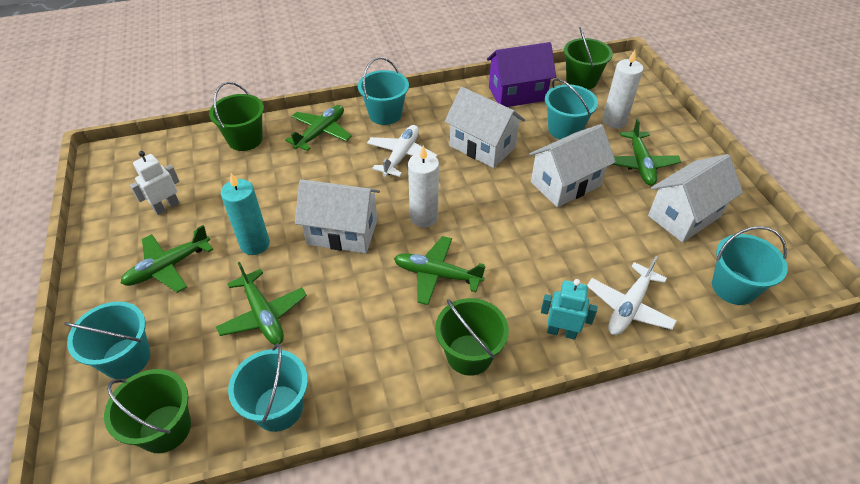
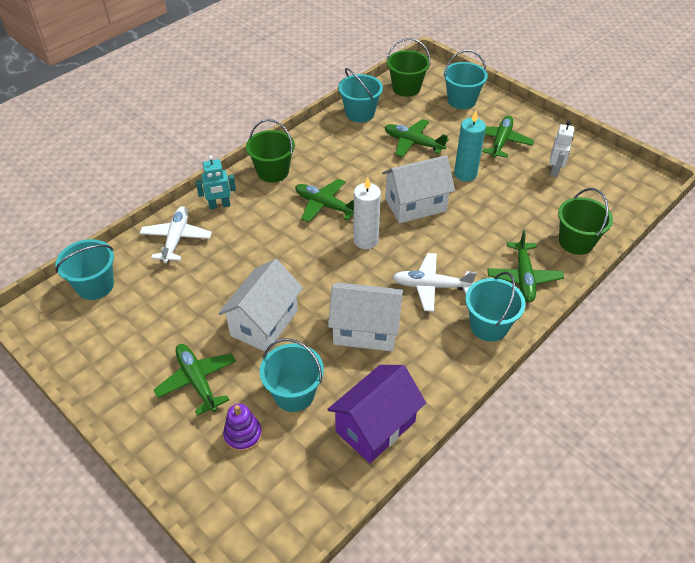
camera: 150 degrees right, 0 degrees up
(401, 155) = (431, 286): white plane -> white plane turned 105 degrees clockwise
(436, 275) = (325, 205): green plane -> green plane turned 135 degrees counterclockwise
(581, 80) = (309, 495): green bucket -> none
(614, 121) = (243, 435): white candle -> purple stacking toy
(684, 216) = (142, 336): white house -> none

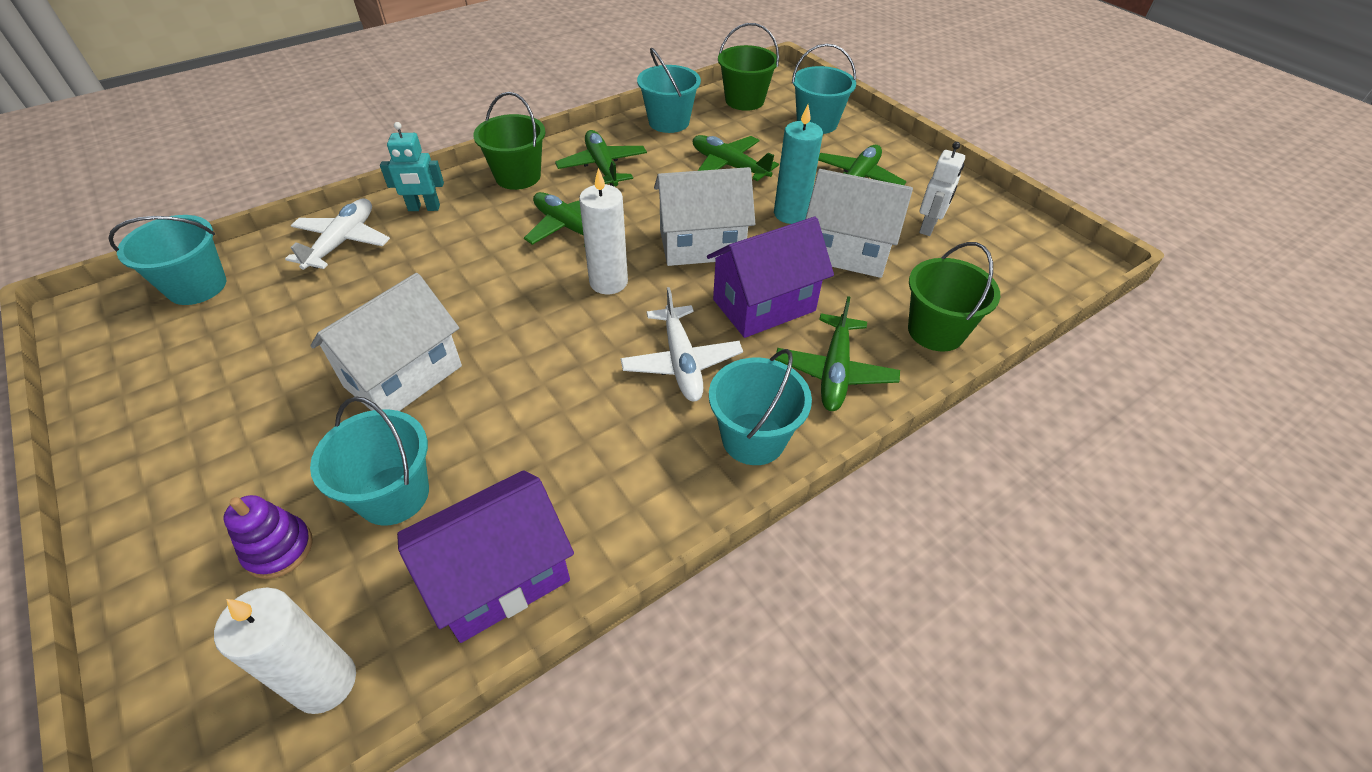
camera: 10 degrees right, 0 degrees up
(197, 381) = (257, 447): green plane -> green plane (602, 166)
(306, 495) = (325, 682): none -> white candle
(365, 330) = (552, 413): white house -> white house (847, 252)
(431, 286) = (681, 362): white plane -> white plane turned 120 degrees counterclockwise
(468, 241) = (764, 305): none -> purple house

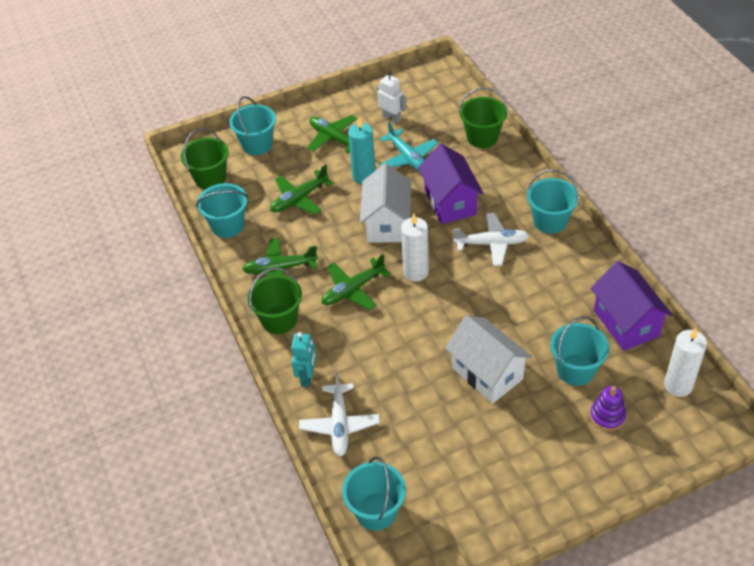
camera: 75 degrees left, 0 degrees up
(342, 242) = (339, 425): white plane -> white plane turned 120 degrees counterclockwise
(834, 372) = (507, 182): green plane -> none
(847, 252) = (408, 158): white house -> turquoise plane

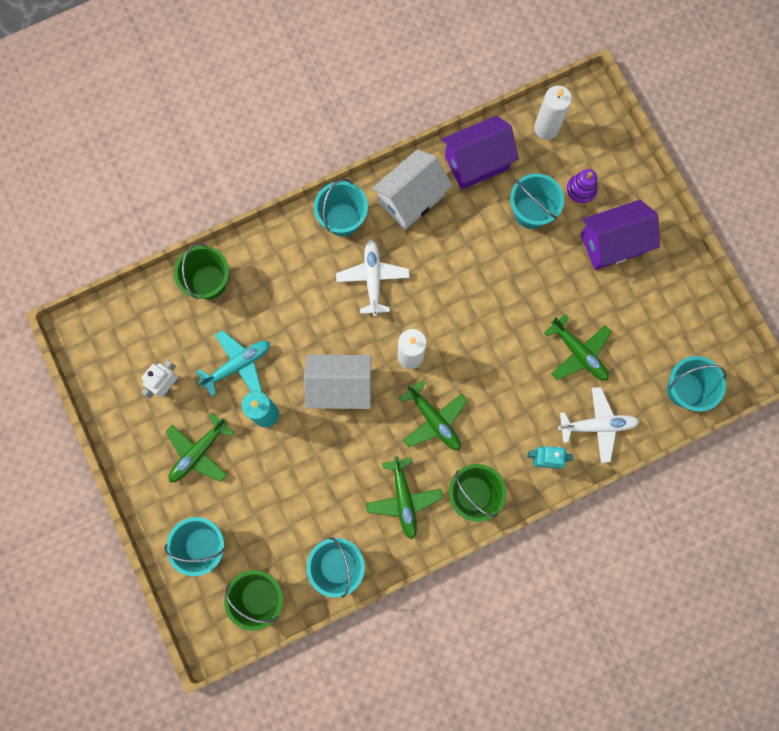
camera: 95 degrees left, 30 degrees up
(299, 199) = (298, 486): green plane -> green plane (578, 353)
(450, 202) = (311, 320): purple house -> purple house (612, 243)
(487, 373) = (536, 290): white house -> white house (411, 199)

